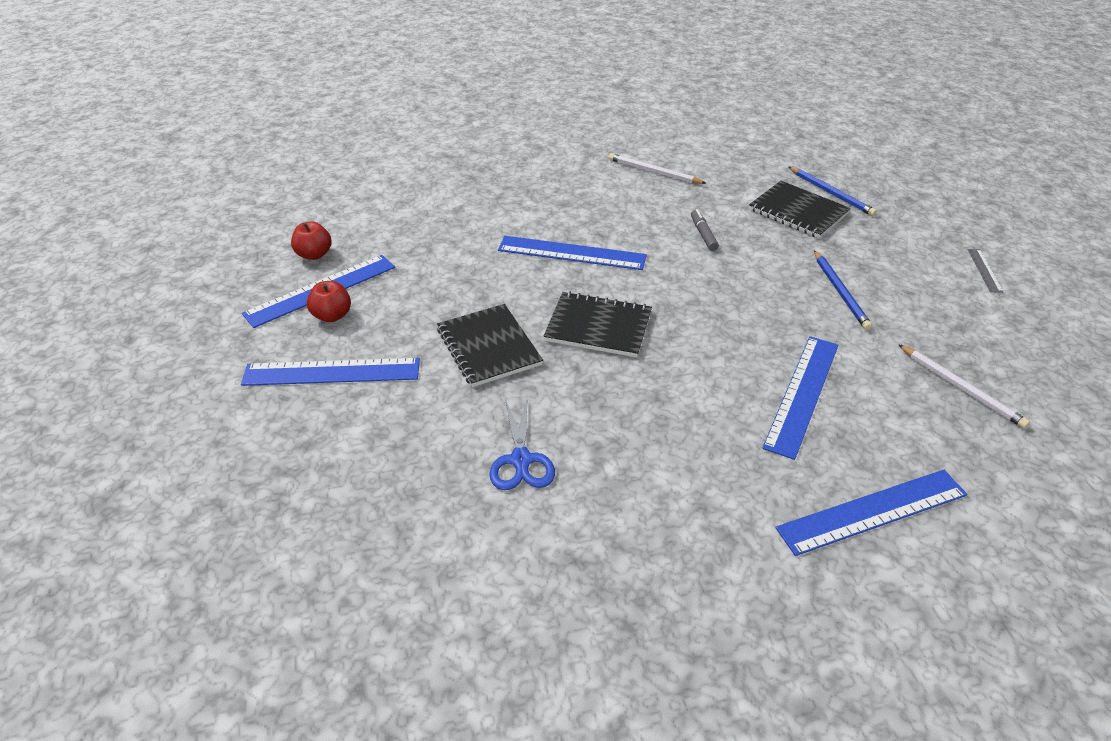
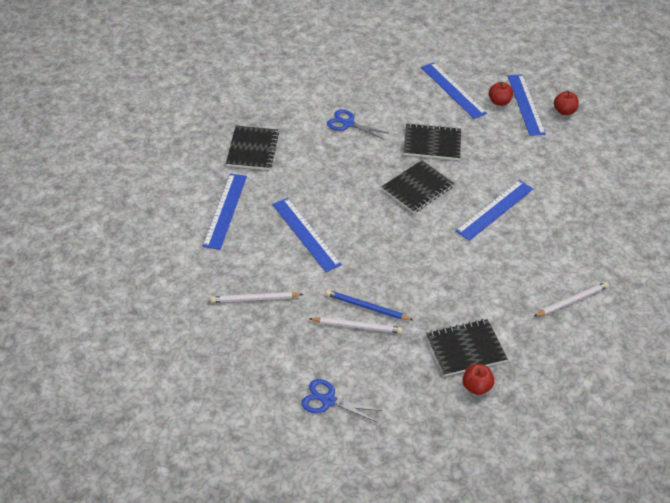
camera: 120 degrees right, 5 degrees up
(332, 372) = (453, 90): blue ruler -> blue ruler turned 60 degrees counterclockwise
(703, 234) = (473, 280): grey marker -> none
(705, 559) = (252, 149): none -> black notebook
(831, 193) = (476, 387): blue pencil -> red apple
(874, 288) = (357, 326): none -> white pencil
(984, 270) = (328, 400): grey ruler -> blue scissors

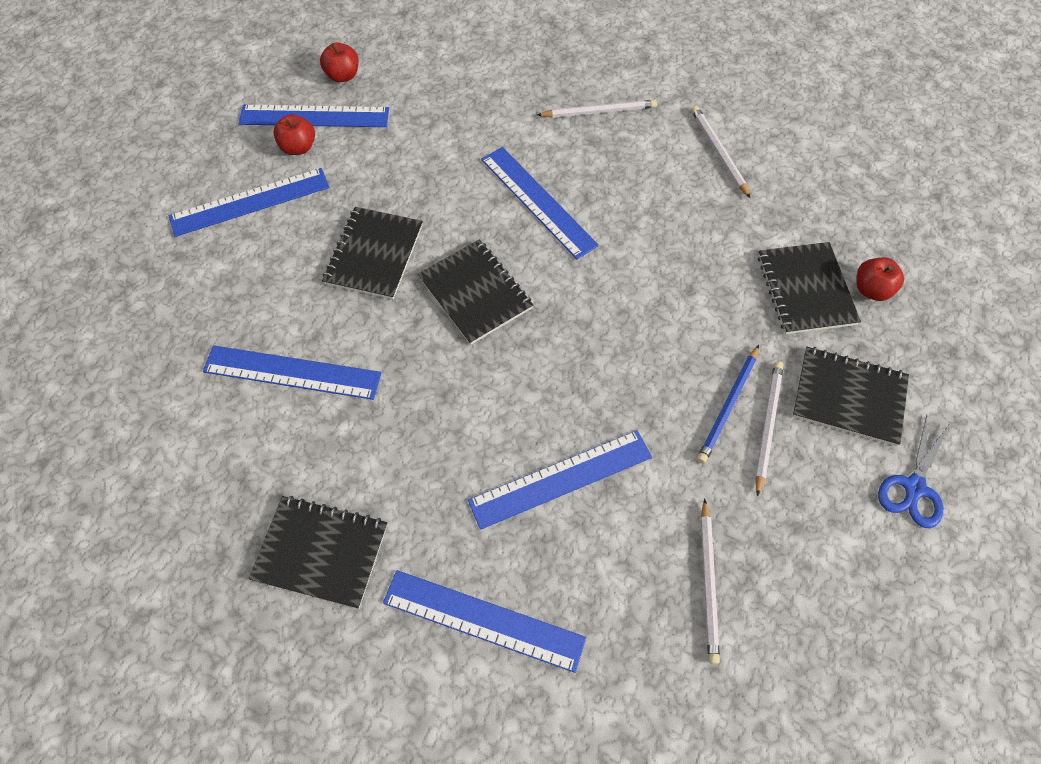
camera: 80 degrees left, 15 degrees up
(348, 124) = (292, 373): blue scissors -> blue ruler
(386, 369) = (848, 397): none -> black notebook
(584, 235) = (599, 111): none -> white pencil

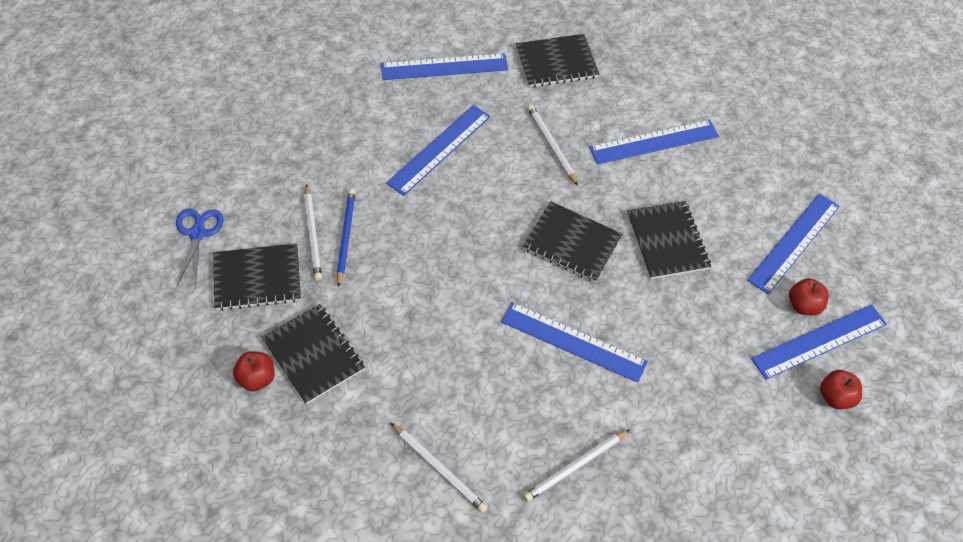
camera: 150 degrees right, 5 degrees down
(708, 582) = (321, 130): white pencil -> white pencil (551, 145)

